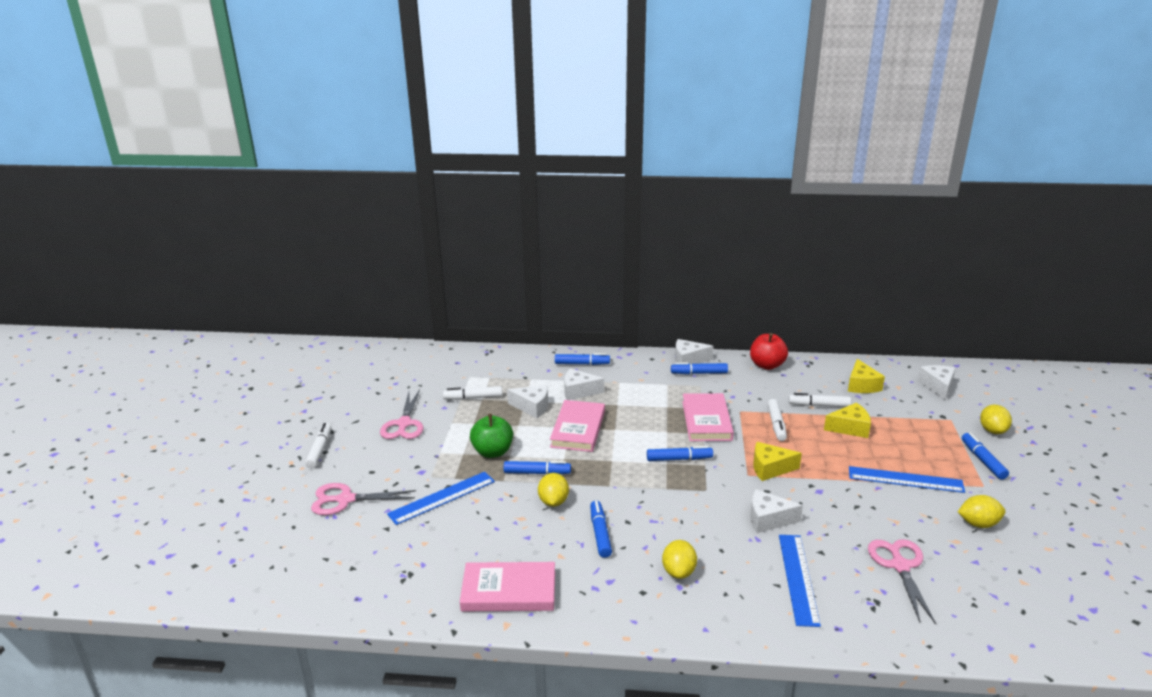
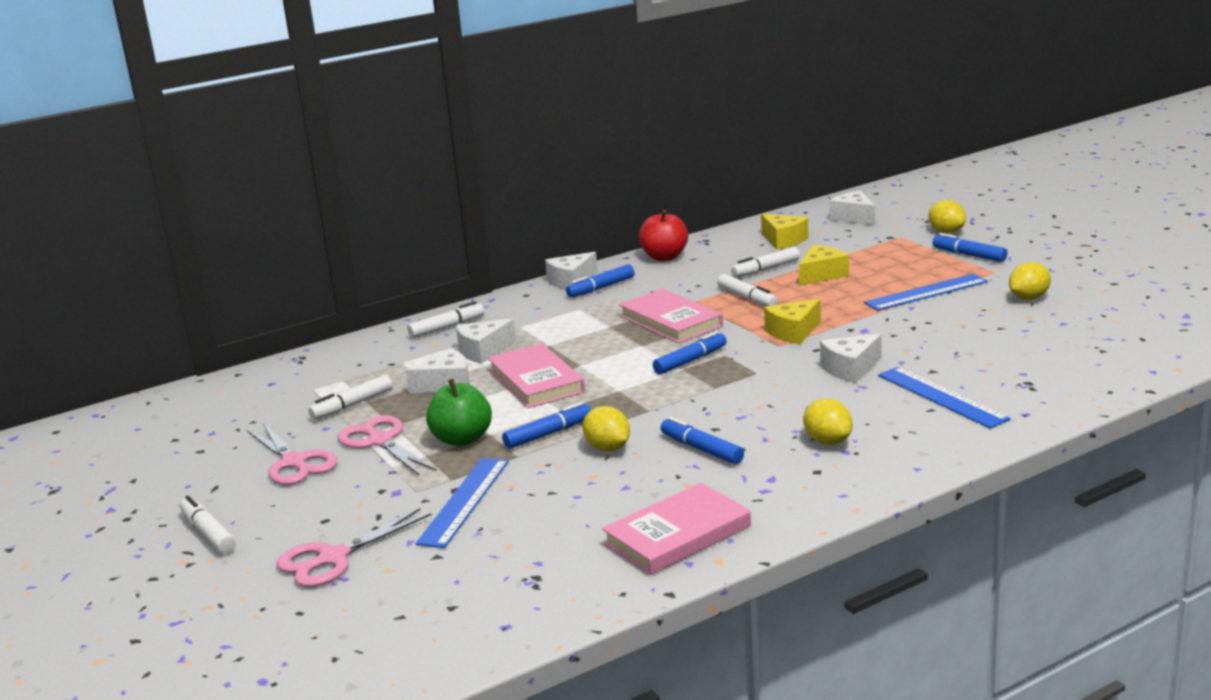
camera: 35 degrees left, 5 degrees down
(582, 364) = (447, 327): blue marker -> white marker
(900, 566) = (1011, 351): pink scissors -> pink scissors (380, 441)

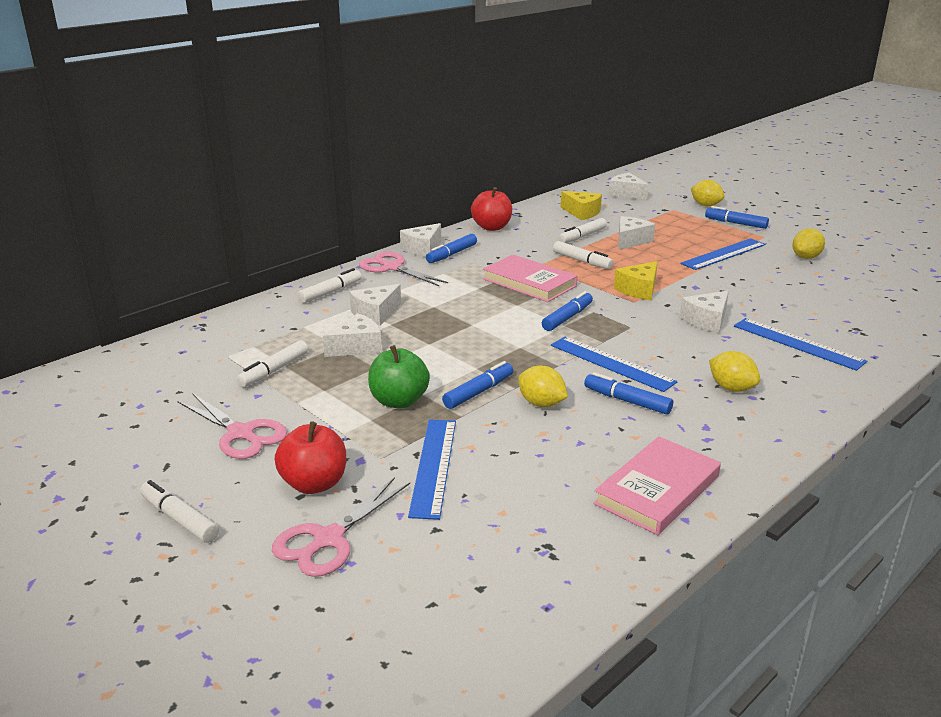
camera: 15 degrees left, 5 degrees up
(342, 510) = (314, 484): none -> red apple
(380, 441) = (319, 406): pink scissors -> pink scissors (392, 267)
(536, 381) = (440, 341): pink book -> none
(709, 410) = (611, 363): none -> blue ruler
(821, 275) = (630, 241): yellow cheese -> white cheese

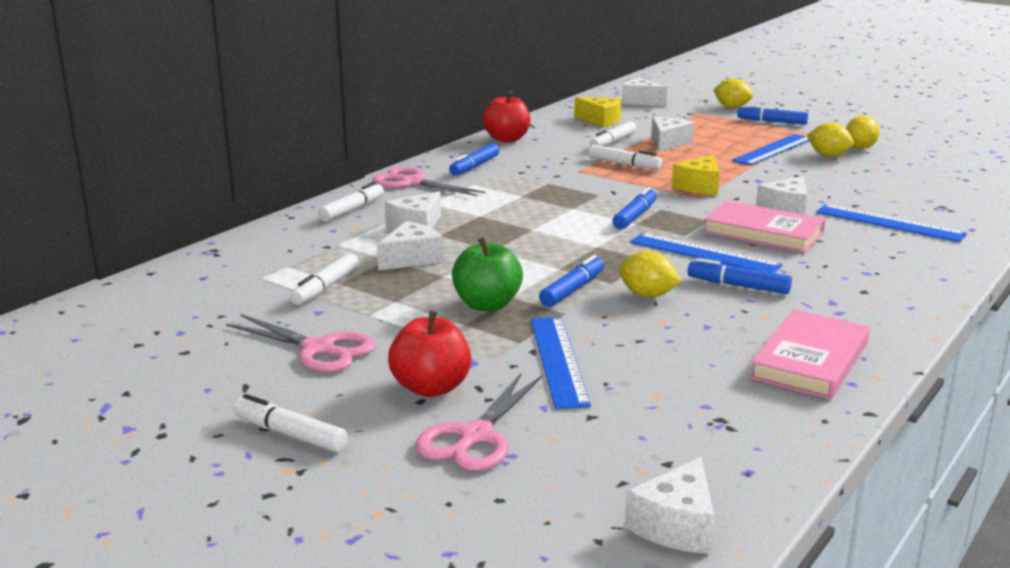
camera: 10 degrees left, 5 degrees down
(422, 249) = (438, 163): white cheese -> white cheese (676, 525)
(529, 282) = (576, 187): pink book -> pink book (763, 232)
(731, 388) = (841, 266): yellow lemon -> yellow lemon (828, 155)

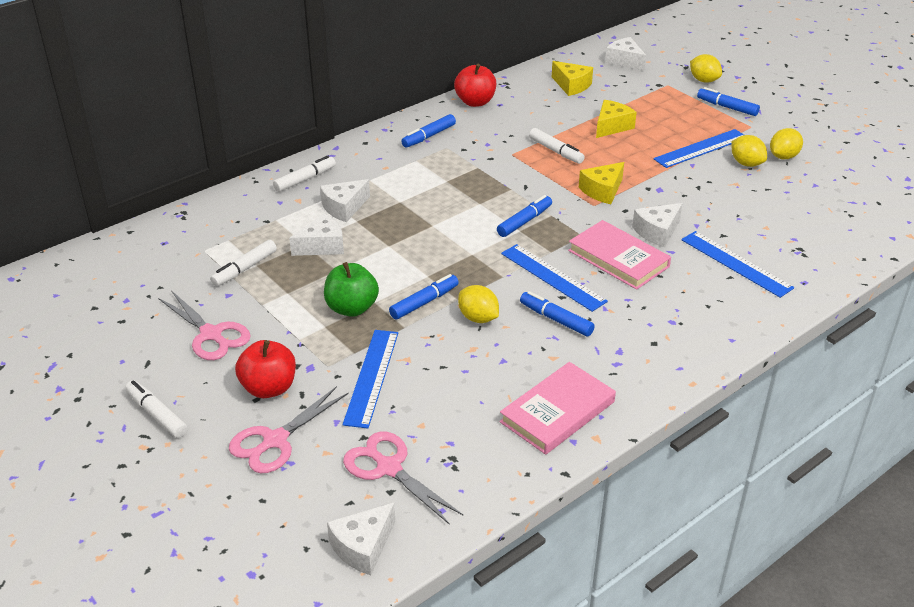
camera: 15 degrees right, 15 degrees up
(412, 182) = (368, 151): pink scissors -> pink scissors (389, 468)
(612, 142) = (564, 118): white marker -> none
(668, 143) = (612, 126): white cheese -> yellow cheese

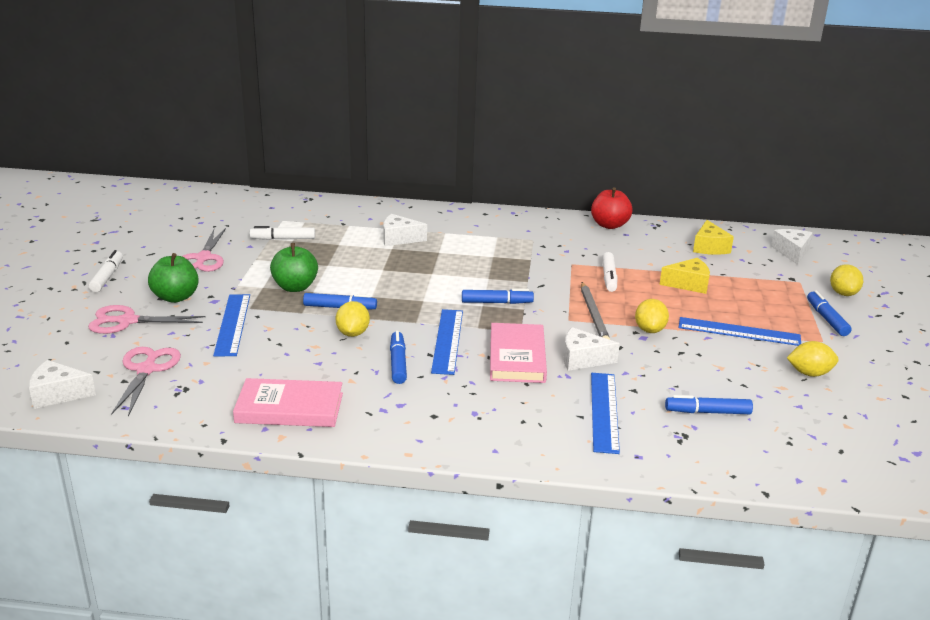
camera: 45 degrees right, 10 degrees down
(269, 388) = (176, 297): red apple -> green apple
(305, 179) = (408, 214): white marker -> none
(322, 246) = (346, 250): white cheese -> none
(371, 377) = (232, 324): blue ruler -> blue ruler turned 60 degrees counterclockwise
(428, 136) = (534, 228): blue marker -> blue marker (707, 412)
(602, 191) = (594, 315): yellow cheese -> grey pencil
(746, 163) = (760, 360): yellow lemon -> yellow lemon (650, 330)

